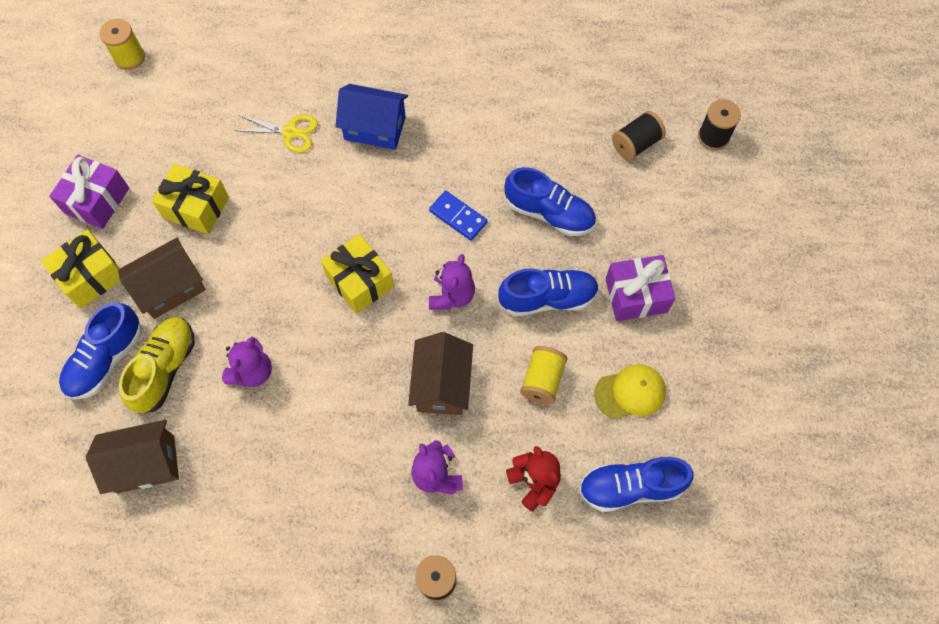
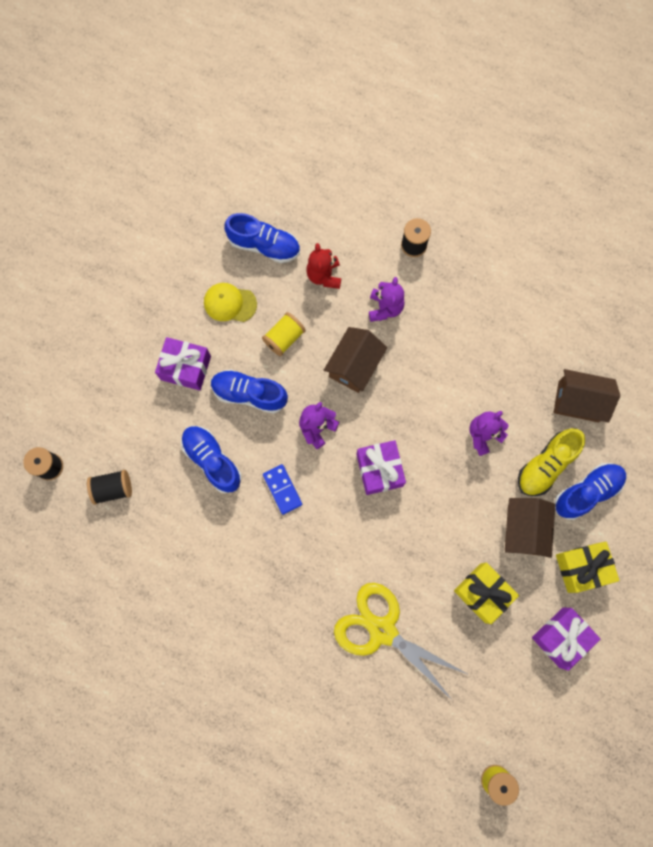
camera: 155 degrees left, 10 degrees up
(170, 288) = (523, 529): brown house -> brown house turned 75 degrees counterclockwise
(290, 132) = (382, 631): yellow scissors -> yellow scissors, size x1.86
(360, 281) = (379, 470): yellow gift -> purple gift
(375, 128) = (311, 602): blue house -> none

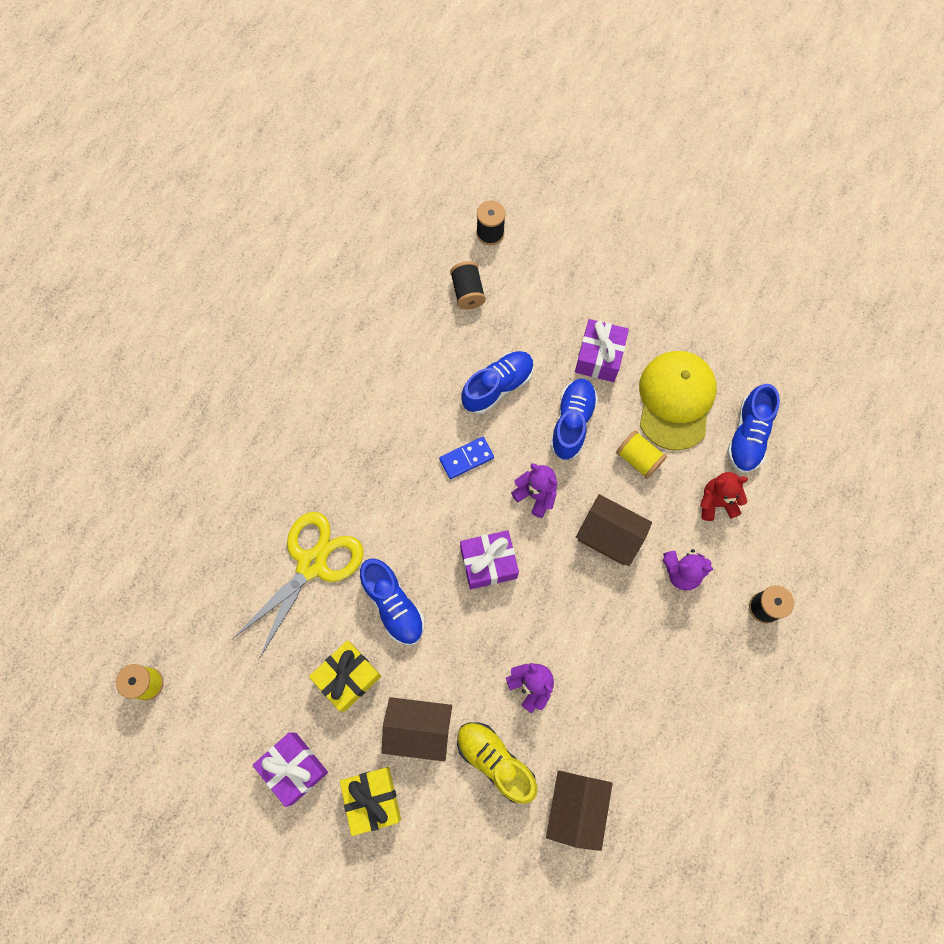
camera: 90 degrees right, 5 degrees down
(230, 303) = (675, 400): yellow cap -> yellow cap, size x1.74
(587, 492) = (462, 811): blue shoe -> blue shoe (393, 605)

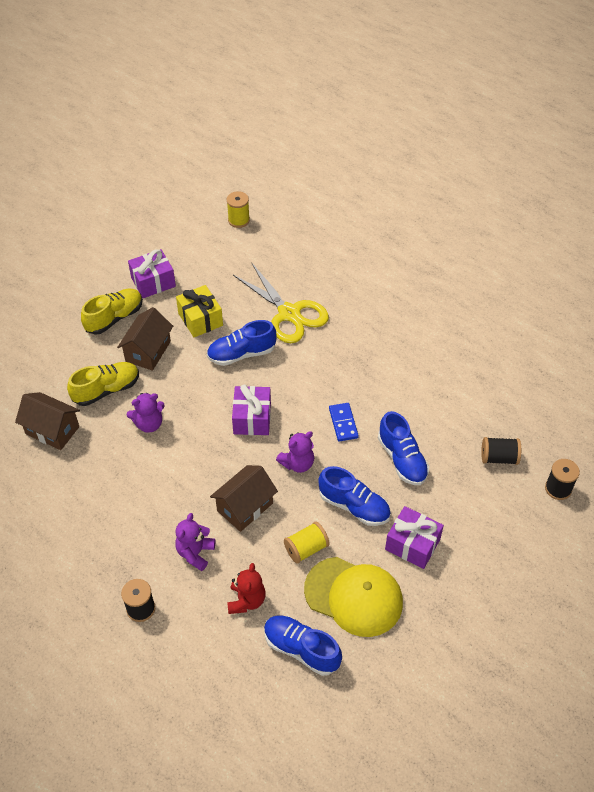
camera: 105 degrees right, 20 degrees down
(372, 799) = (114, 318): yellow gift -> yellow shoe

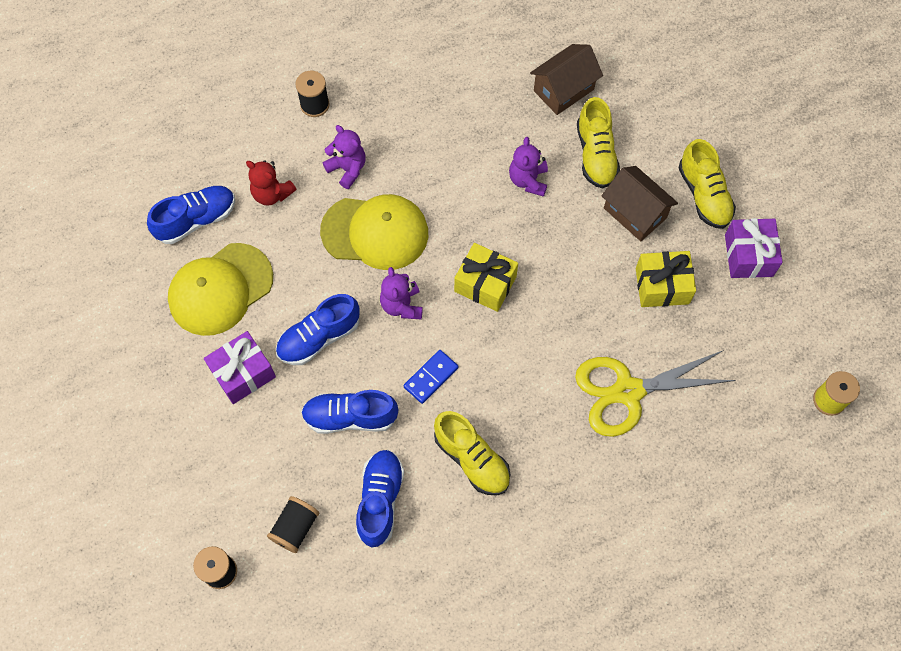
camera: 115 degrees right, 15 degrees up
(241, 354) = (586, 310): blue shoe -> blue shoe (380, 500)
(245, 507) = (375, 232): brown house -> yellow cap
(252, 418) = (485, 284): purple gift -> yellow gift
(306, 548) = (296, 269): yellow spool -> none
(343, 423) = (431, 377): blue domino -> blue domino turned 60 degrees counterclockwise
(387, 378) = (472, 459): none -> yellow shoe

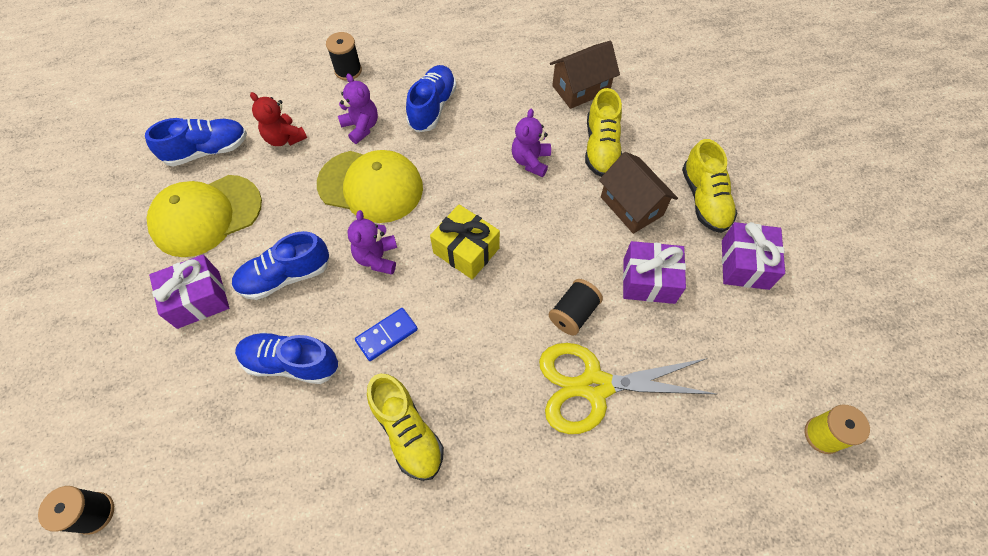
camera: 10 degrees right, 5 degrees down
(295, 528) = (193, 476): black spool -> black spool (573, 313)
(380, 500) = (295, 462): blue shoe -> blue shoe (432, 107)
(662, 286) = (649, 281): yellow gift -> purple gift

